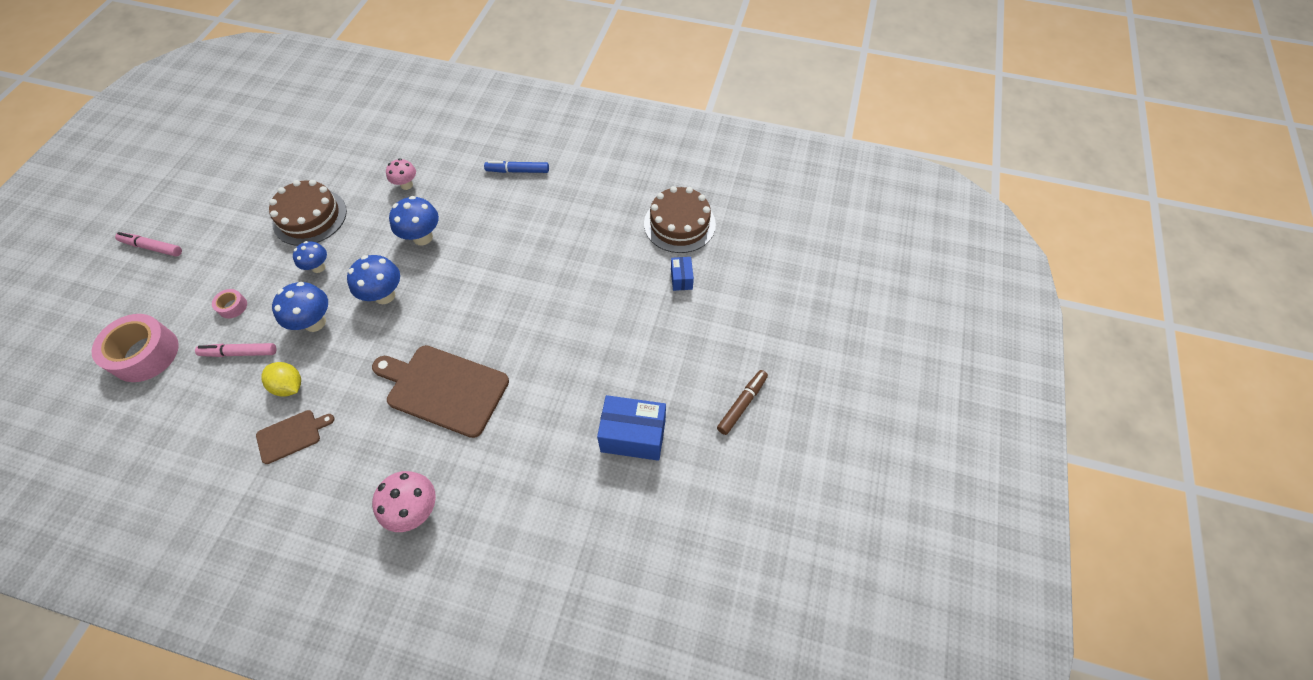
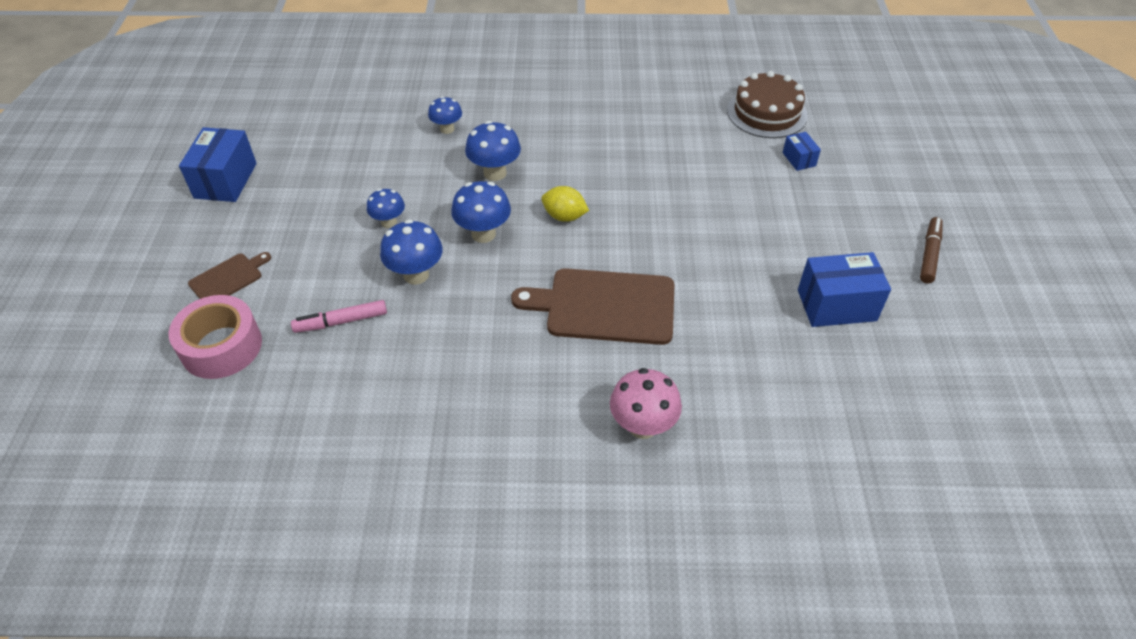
camera: 15 degrees left, 10 degrees down
(152, 247) = (169, 241): pink marker -> none
(217, 199) = (225, 180): none -> blue box
(233, 306) = (306, 279): pink tape -> none
(289, 386) = (422, 341): yellow lemon -> yellow lemon (564, 216)
(291, 435) = (453, 387): brown cutting board -> brown cutting board (228, 278)
(310, 217) = (350, 177): brown cake -> none
(406, 185) = (447, 129): pink mushroom -> blue mushroom
(517, 171) = (565, 96): blue marker -> none

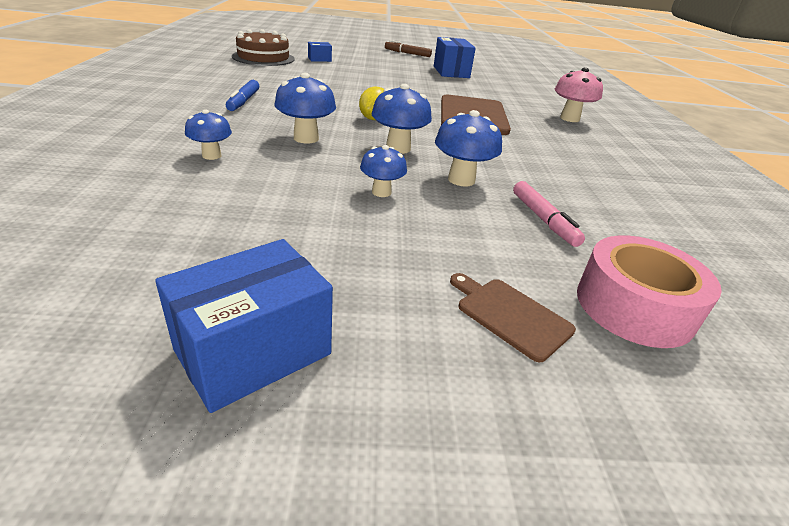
camera: 95 degrees left, 15 degrees down
(225, 180) = (253, 352): blue box -> blue box turned 45 degrees counterclockwise
(584, 124) = (243, 101): none -> blue marker

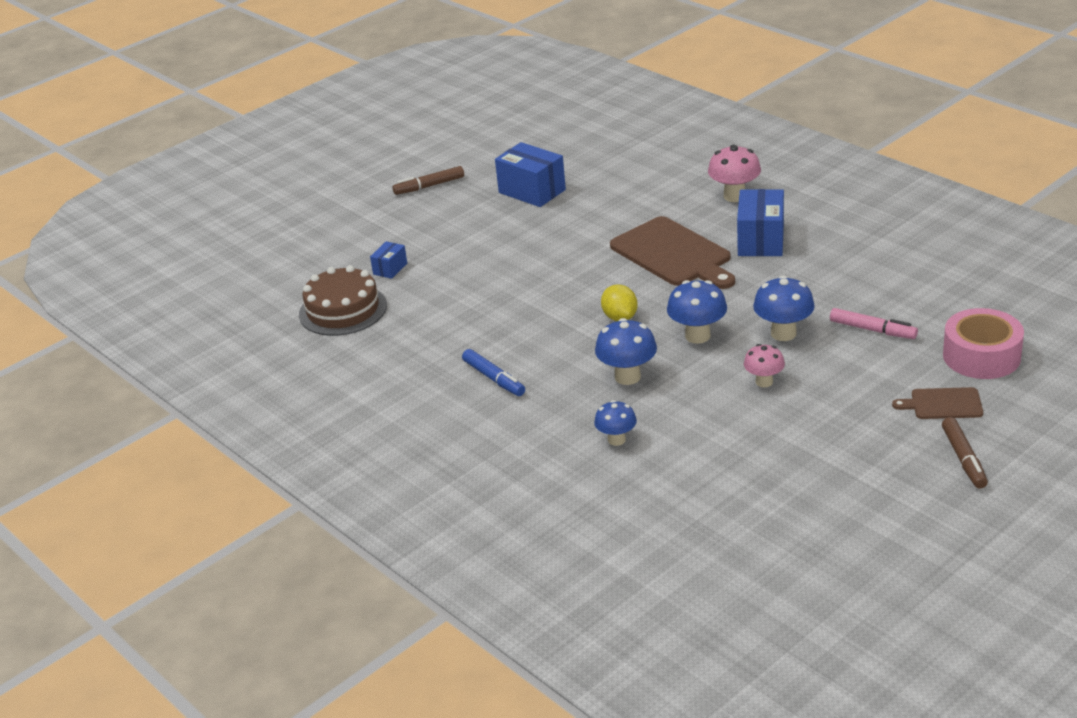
camera: 35 degrees left, 0 degrees up
(253, 352) = (884, 500): blue box -> blue box (761, 240)
(381, 192) = (764, 382): blue mushroom -> pink mushroom
(430, 390) = (963, 459): none -> brown marker

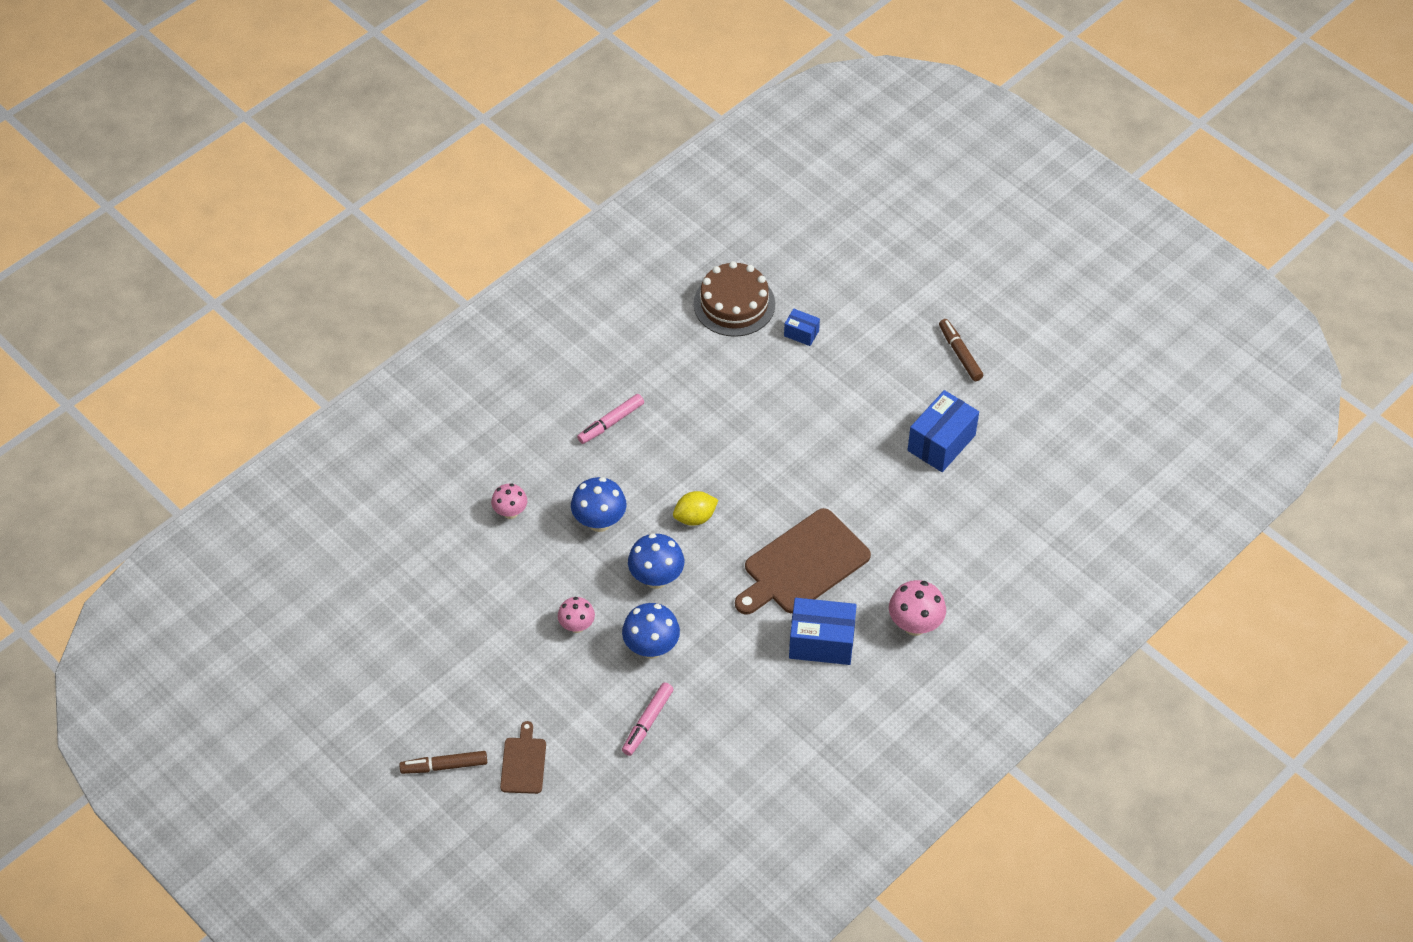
camera: 85 degrees right, 20 degrees up
(494, 378) = (611, 423): blue marker -> pink marker
(616, 440) = (510, 512): blue mushroom -> pink mushroom
(981, 356) = (592, 807): pink tape -> none

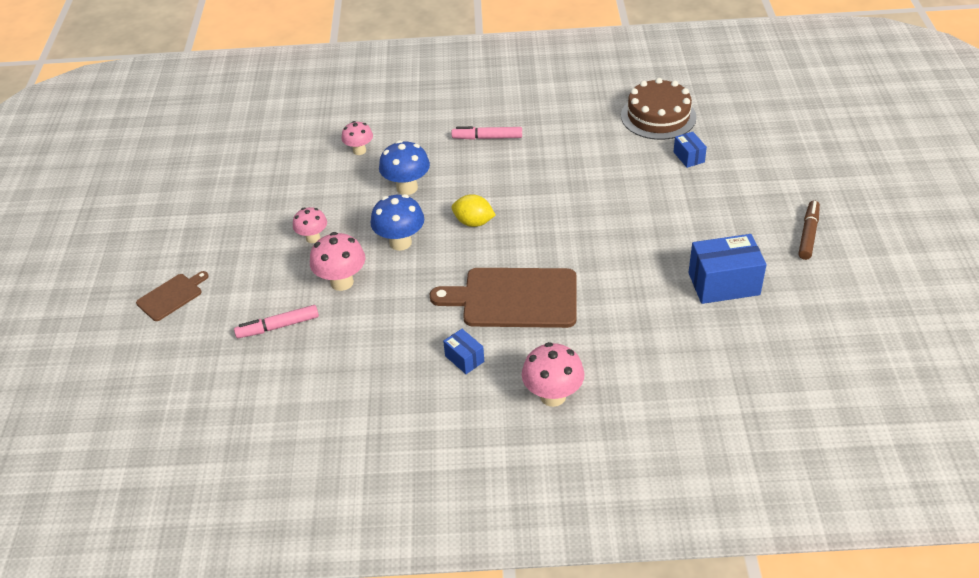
camera: 45 degrees right, 10 degrees down
(444, 766) = (127, 265): brown marker -> none
(651, 648) = (342, 282): blue mushroom -> pink mushroom
(821, 642) = (464, 359): blue box -> blue box, size x0.52

